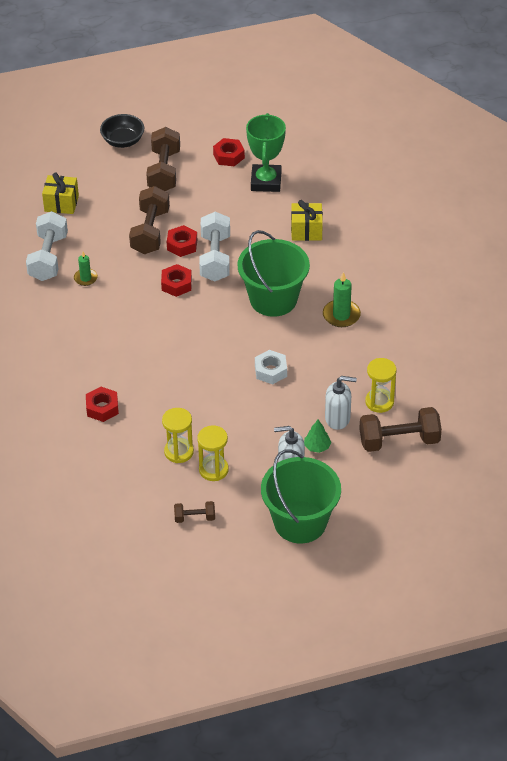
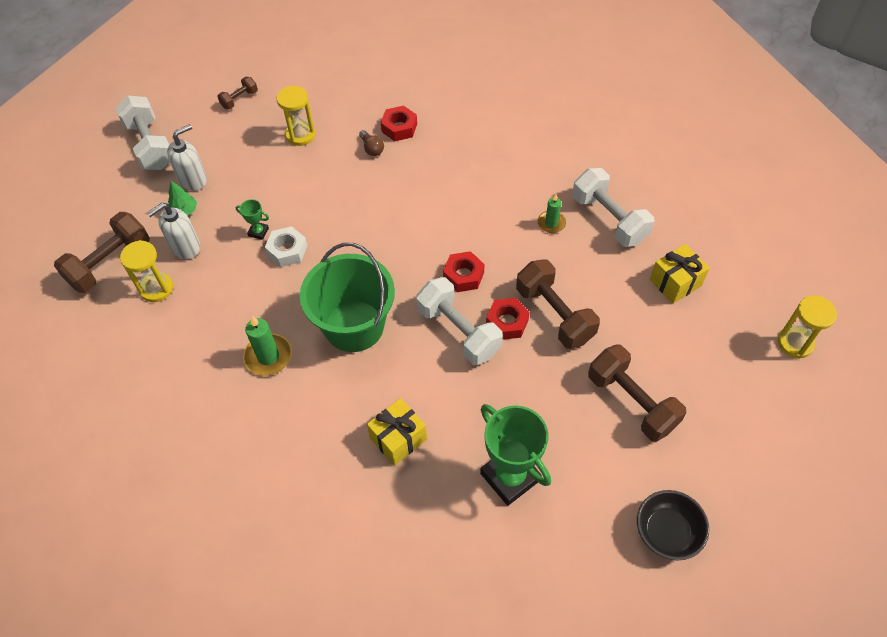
camera: 140 degrees right, 10 degrees up
(123, 141) = (723, 410): black bowl -> black bowl (667, 532)
(139, 405) = (371, 148): none -> brown light bulb
(213, 470) = (258, 139): yellow hourglass -> yellow hourglass (795, 343)
(229, 156) = (590, 482): red nut -> none
(278, 396) = (258, 232): none -> green trophy
(300, 522) = (150, 145): green bucket -> white dumbbell

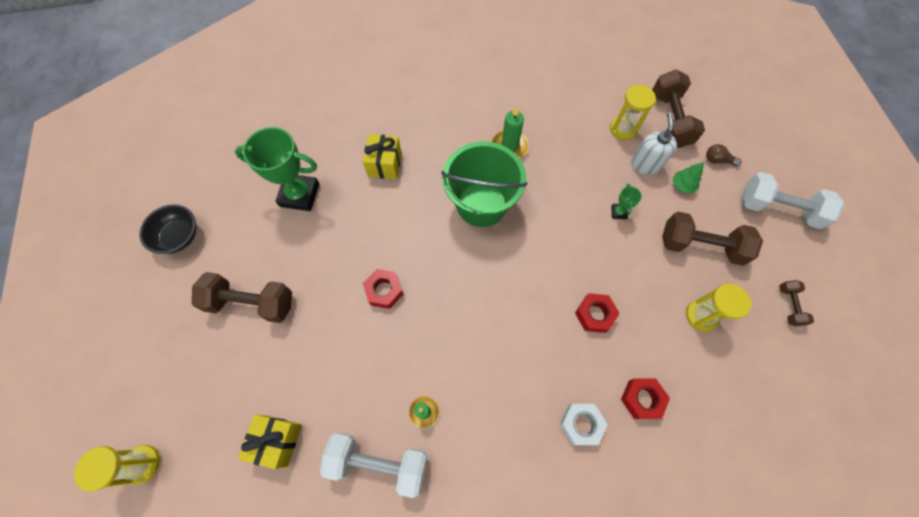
camera: 135 degrees right, 10 degrees up
(193, 179) = (712, 210): white soap dispenser -> none
(258, 232) = (618, 212): green trophy -> green trophy turned 60 degrees counterclockwise
(287, 250) = (583, 216): white nut -> white nut (581, 424)
(371, 148) = (636, 354): brown light bulb -> brown light bulb (717, 160)
(458, 331) = (411, 256): white dumbbell -> none
(463, 275) = (448, 301): red nut -> red nut (594, 314)
(554, 314) = (355, 326): brown dumbbell -> brown dumbbell (700, 246)

